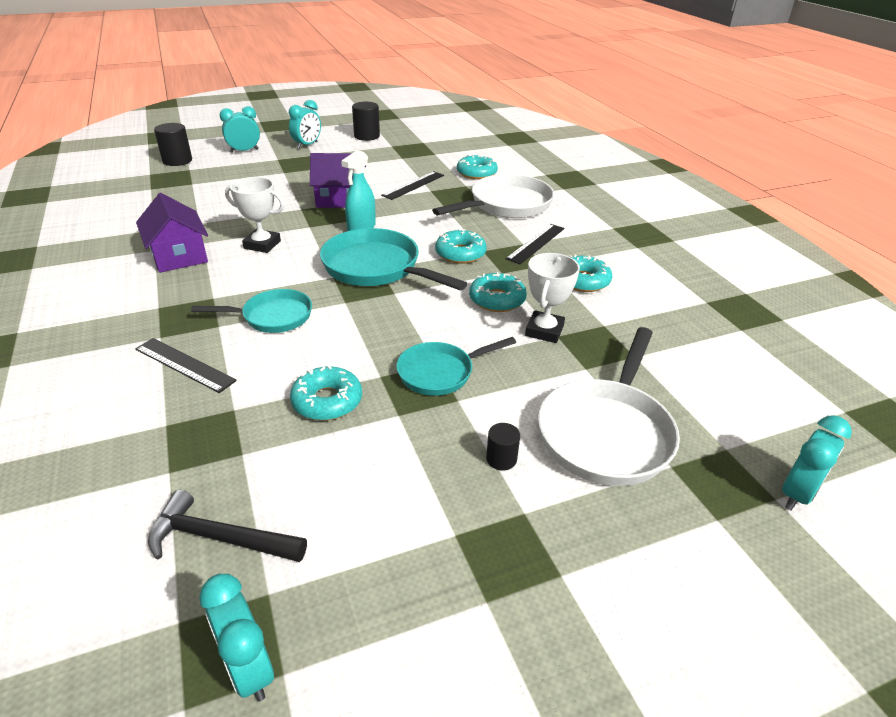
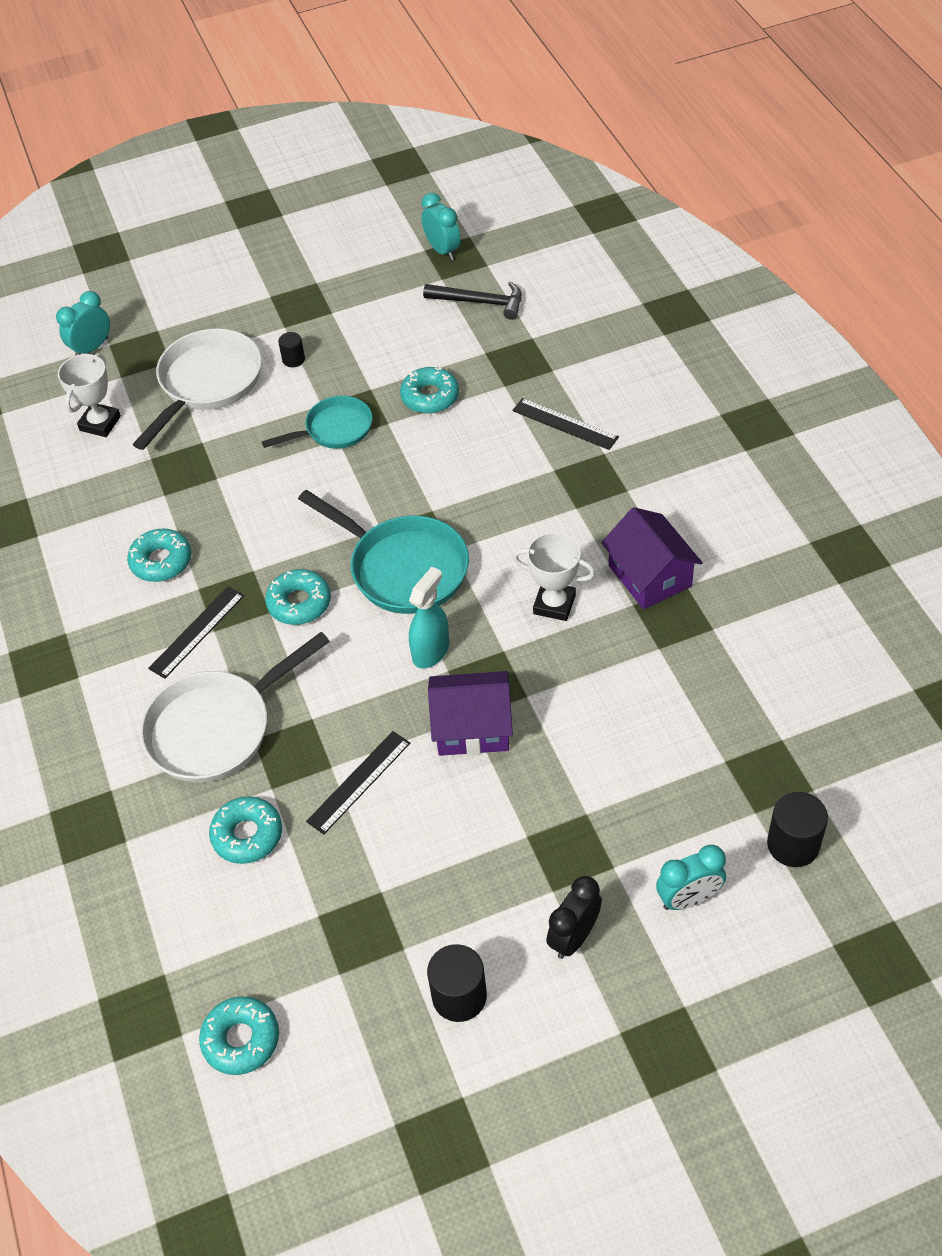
camera: 175 degrees left, 15 degrees up
(272, 317) = (503, 484): turquoise pan -> none
(307, 145) = (574, 937): turquoise clock -> black clock
(497, 299) = (267, 524): turquoise donut -> turquoise donut (241, 1039)
(544, 331) = (227, 483): white trophy -> white trophy (100, 423)

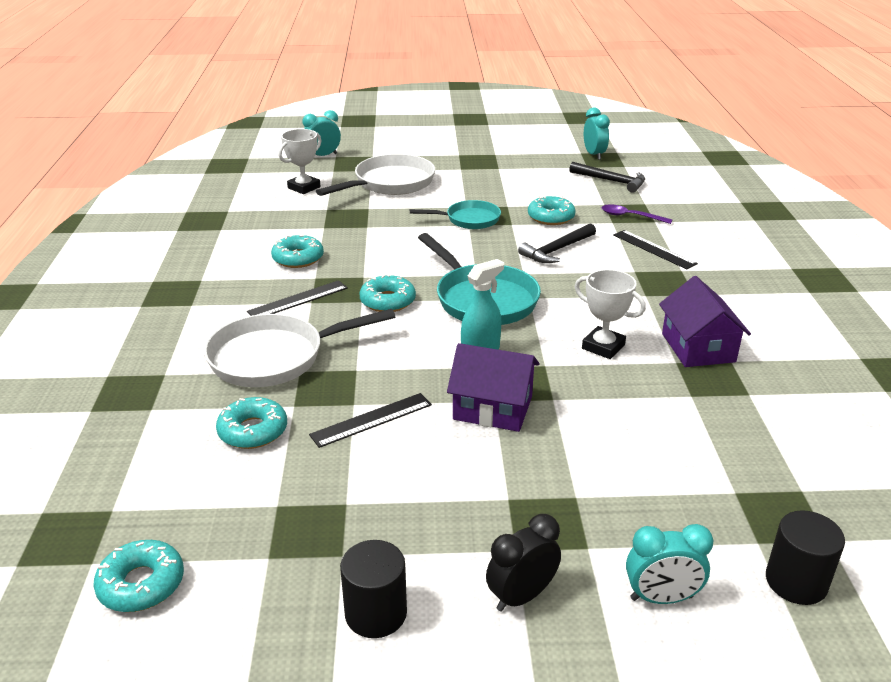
camera: 15 degrees right, 20 degrees down
(293, 359) = (458, 183): black cylinder -> none
(456, 457) = (557, 250): none -> black hammer
(522, 369) = (630, 216): none -> purple spoon

